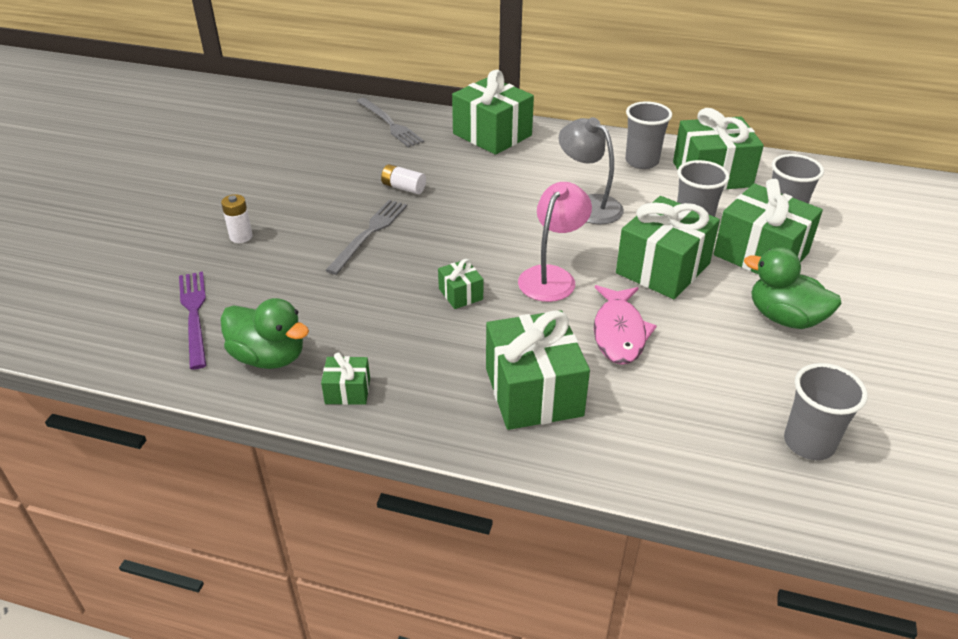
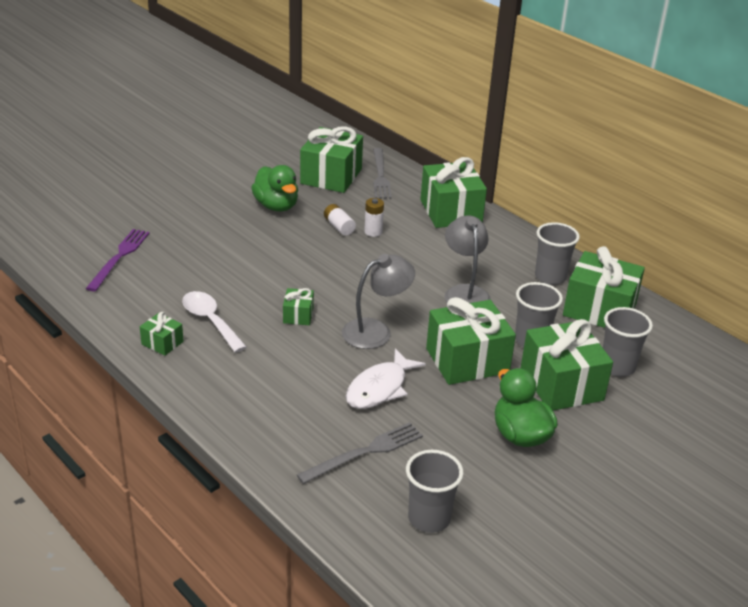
camera: 30 degrees right, 5 degrees down
(241, 237) = (195, 219): white battery -> white battery (373, 232)
(269, 357) = (137, 302): green duck -> green duck (276, 206)
(369, 234) = (280, 250): grey fork -> grey fork (365, 452)
(375, 341) = (210, 321): none -> white spoon
(533, 392) = (276, 397): green gift -> green gift (331, 176)
(552, 276) = (376, 331): pink lamp -> grey lamp
(619, 333) = (380, 388): pink fish -> white fish

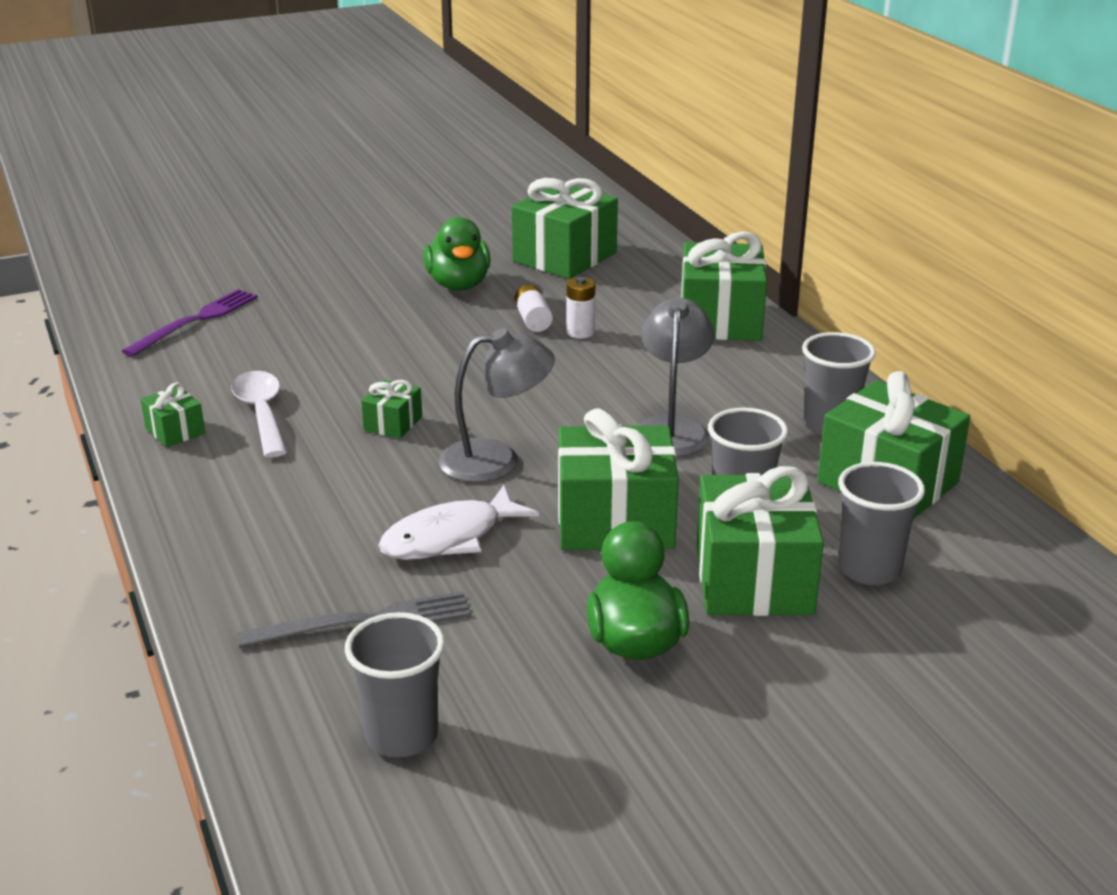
camera: 20 degrees right, 5 degrees down
(380, 175) = (640, 263): grey fork -> none

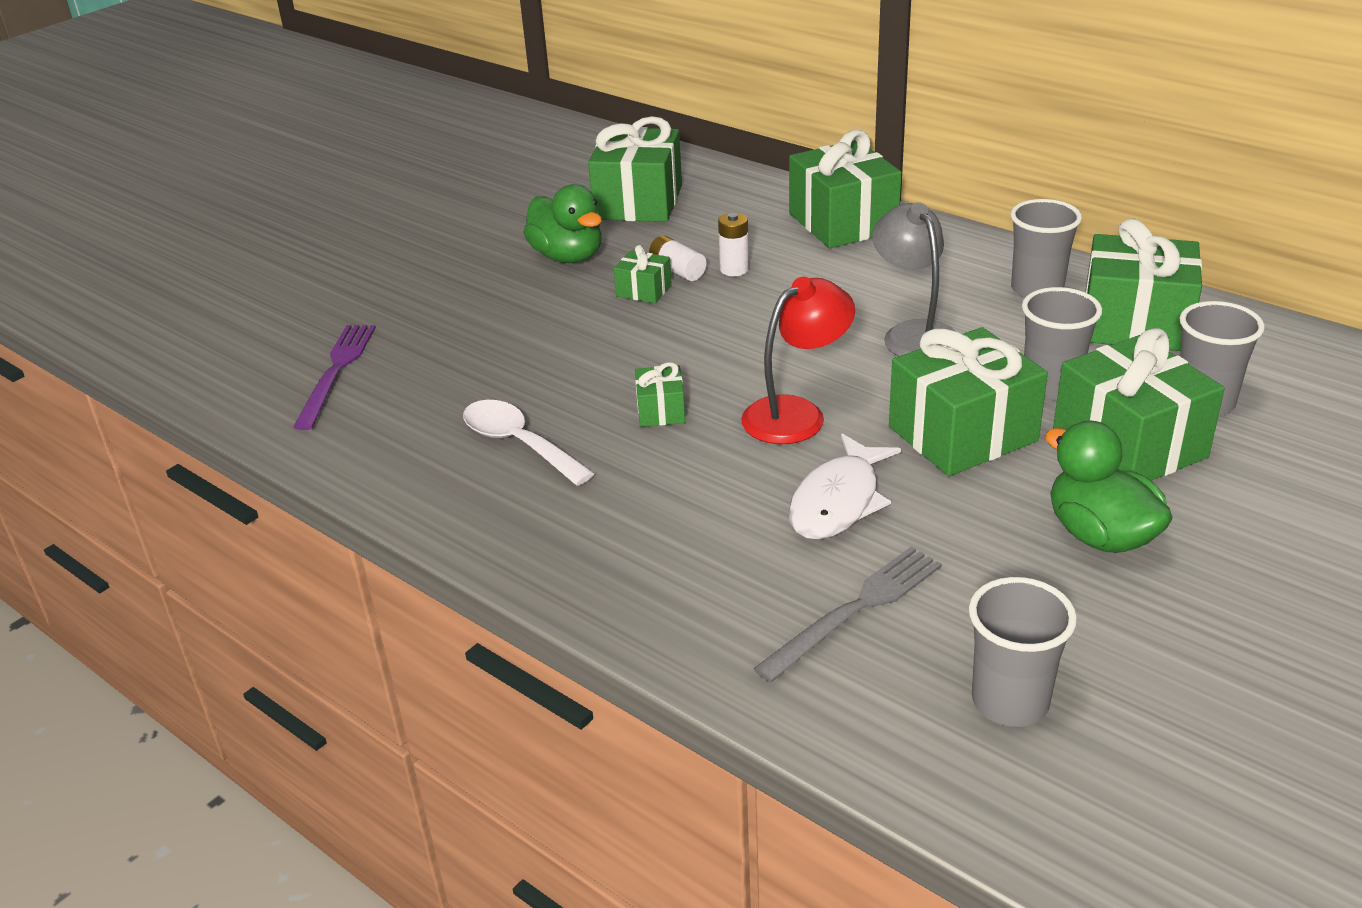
camera: 25 degrees left, 5 degrees up
(175, 431) = (448, 491): green gift -> green gift (644, 291)
(496, 460) = (796, 413): grey lamp -> red lamp

